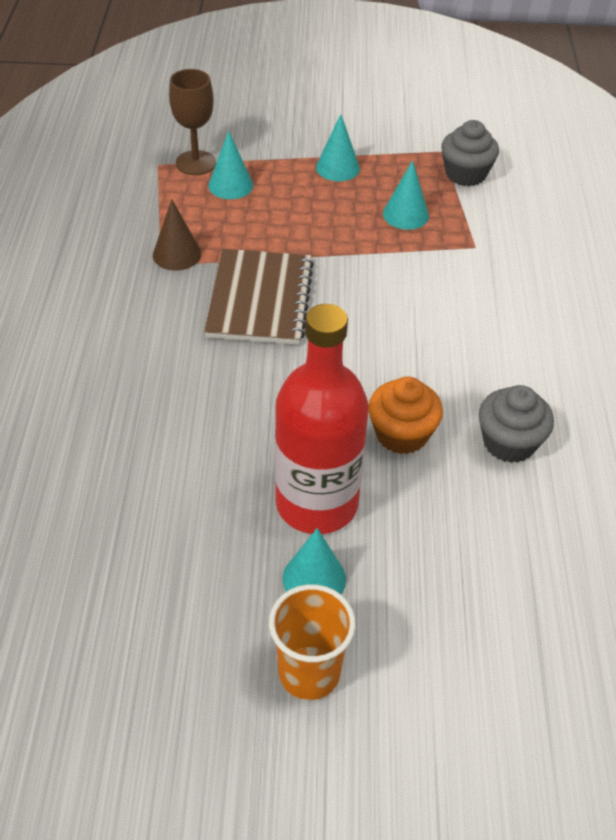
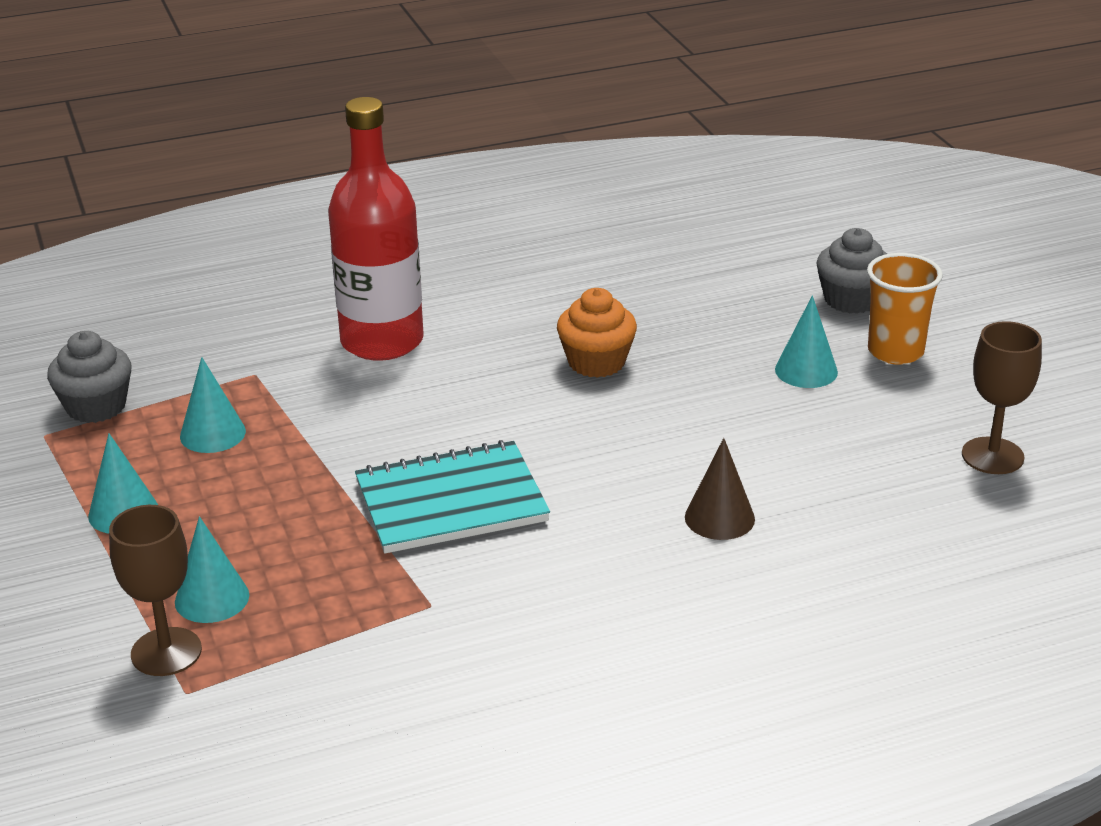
camera: 110 degrees left, 15 degrees down
(100, 658) = (992, 456): none -> brown goblet
(177, 254) = (402, 597): brown cone -> brown cone (719, 518)
(260, 299) = (451, 502): brown notebook -> turquoise notebook
(316, 503) = (723, 389): red bottle -> red bottle (382, 341)
(509, 442) = (561, 305): grey cupcake -> grey cupcake (851, 300)

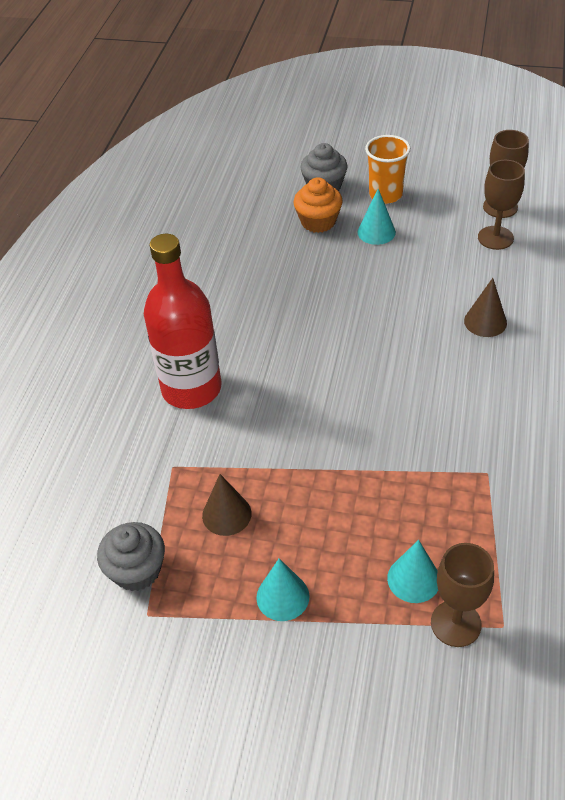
camera: 55 degrees left, 15 degrees up
(212, 434) = (226, 514): turquoise cone -> brown cone
(451, 502) = (392, 424): turquoise notebook -> none
(596, 362) = (299, 305): orange cupcake -> orange cupcake (318, 222)
(914, 473) = (495, 238): none -> brown goblet

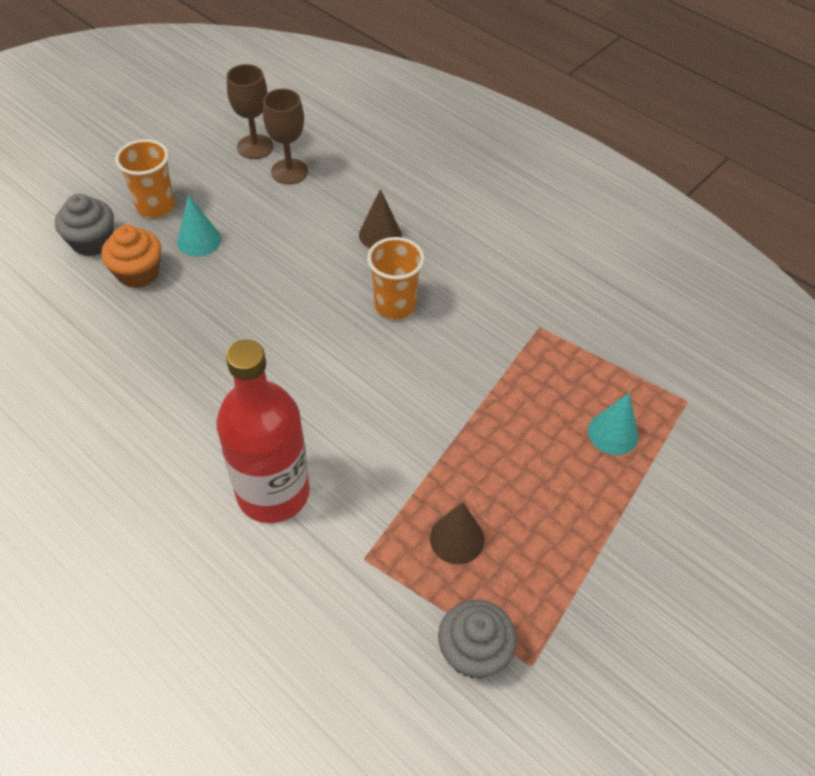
camera: 65 degrees left, 5 degrees up
(282, 596) = (576, 538): turquoise cone -> none
(419, 367) = (395, 305): none -> orange cup
(455, 623) = (669, 429): brown goblet -> none

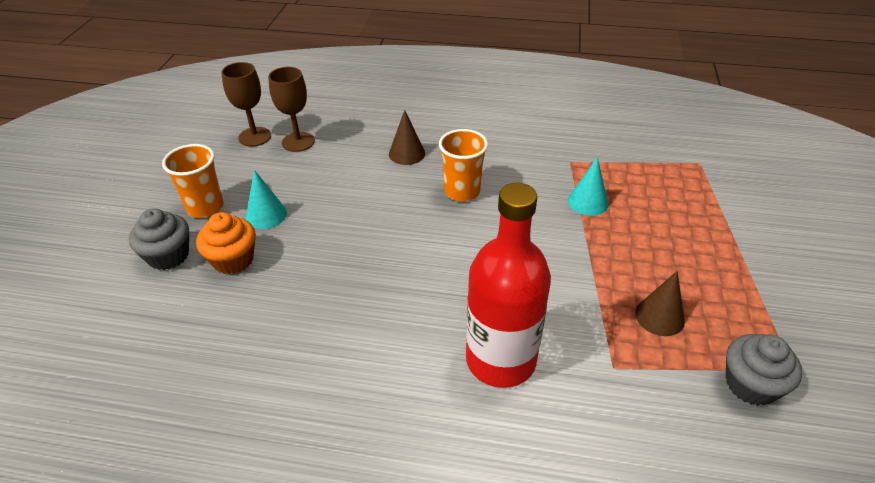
camera: 30 degrees left, 10 degrees down
(613, 433) = (680, 201): turquoise cone -> turquoise cone (587, 202)

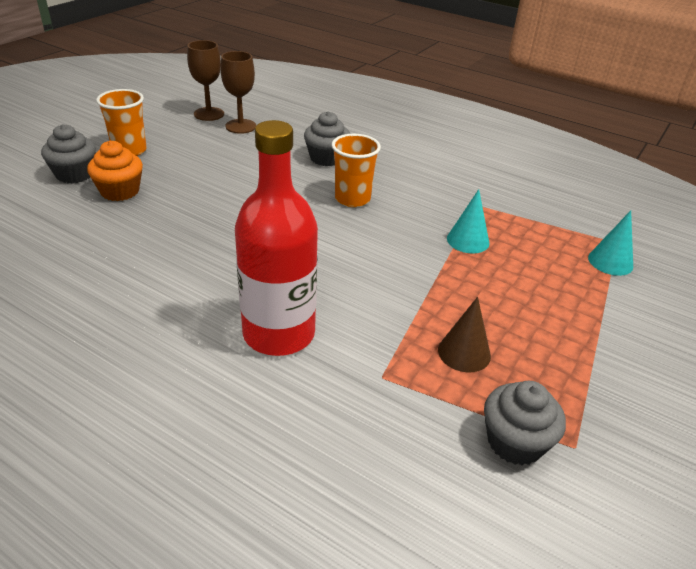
camera: 20 degrees right, 5 degrees down
(266, 215) = (171, 169): turquoise cone -> turquoise cone (610, 262)
(407, 153) = (326, 158): brown cone -> grey cupcake

